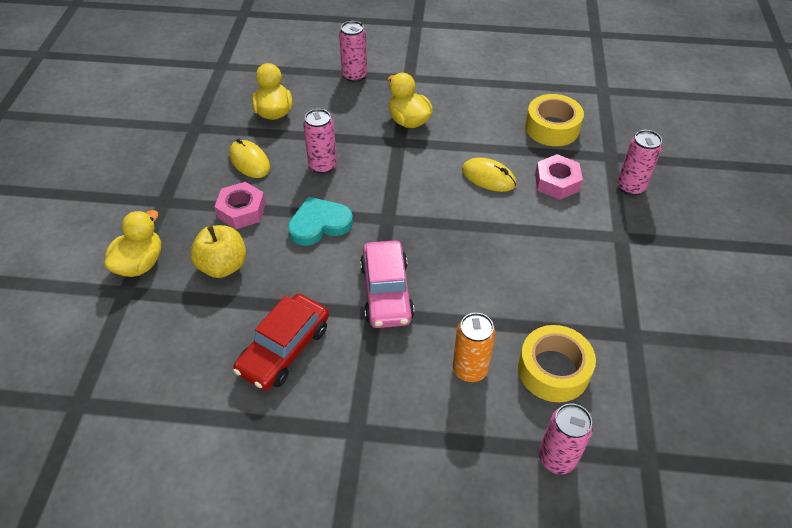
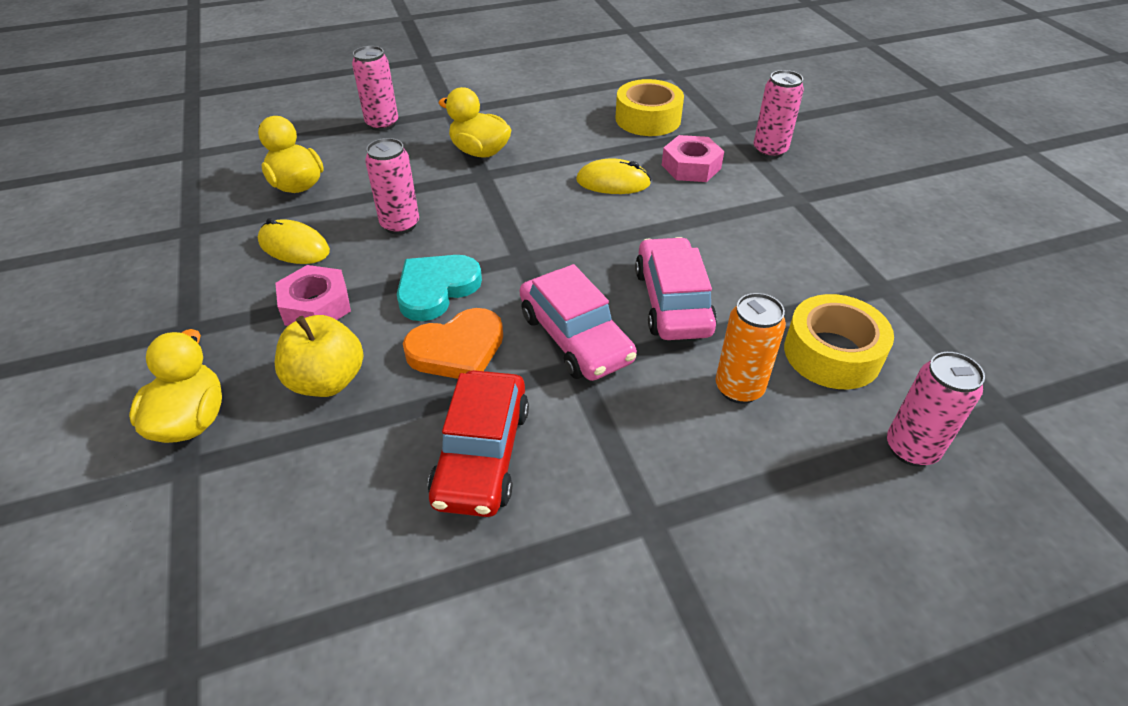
camera: 25 degrees left, 5 degrees down
(308, 273) = (457, 349): none -> orange heart
(468, 289) = (672, 301): none -> pink car

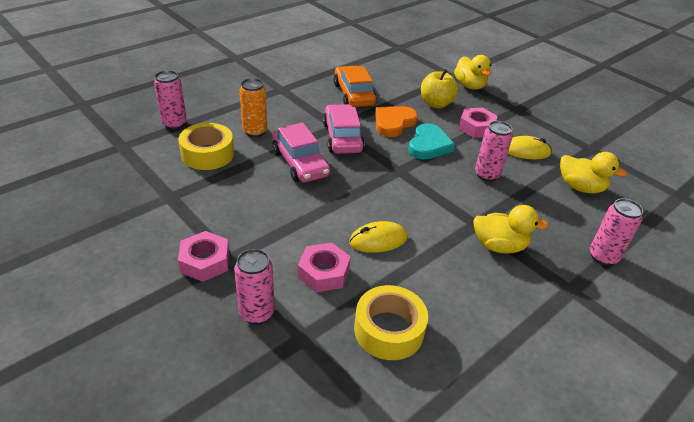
camera: 155 degrees right, 5 degrees down
(482, 454) = (353, 94): red car -> orange car
(575, 337) = (342, 137): pink car -> pink car turned 45 degrees clockwise
(825, 200) = (205, 261): none -> pink nut

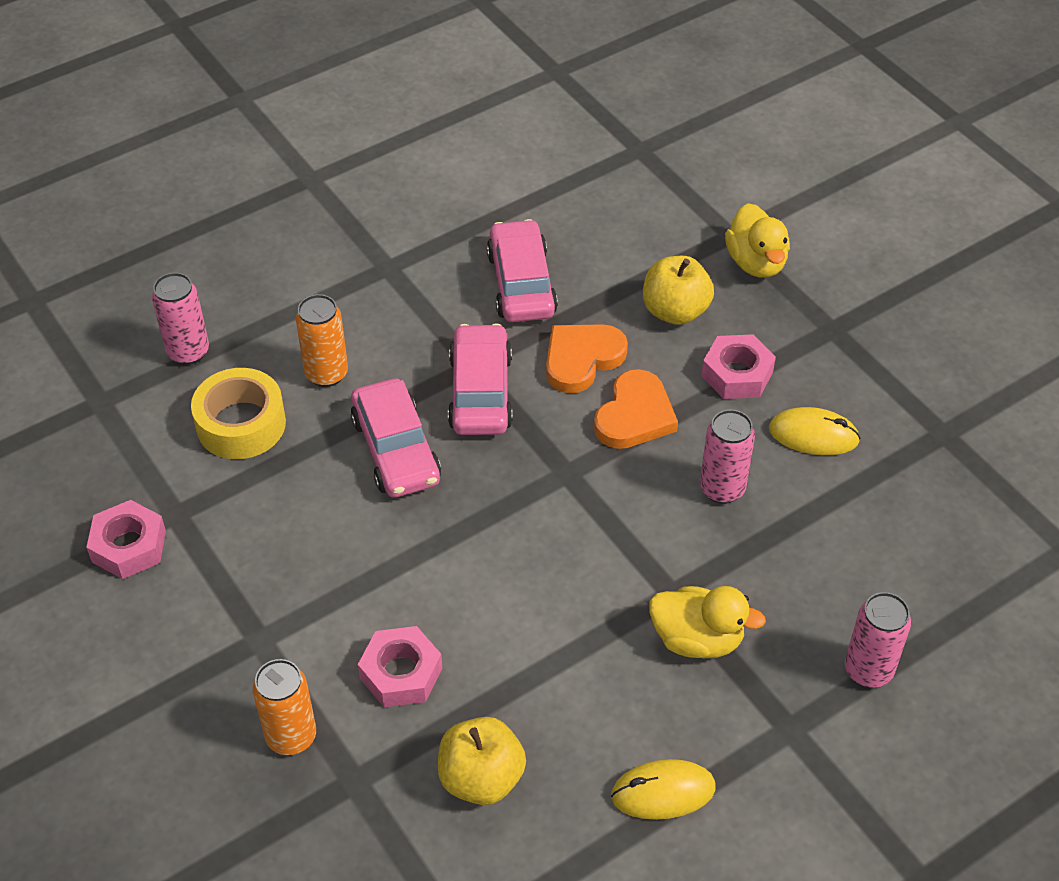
camera: 10 degrees right, 10 degrees up
(205, 261) = (222, 642): pink nut -> pink nut (129, 546)
(256, 313) = (291, 736): pink can -> orange can
(353, 94) = (521, 283): orange car -> pink car
(378, 240) = (499, 617): yellow mouse -> yellow mouse (663, 792)
(389, 330) = (481, 778): yellow tape -> yellow apple
(429, 145) = (634, 415): turquoise heart -> orange heart
(580, 187) = (886, 523): yellow duck -> none

